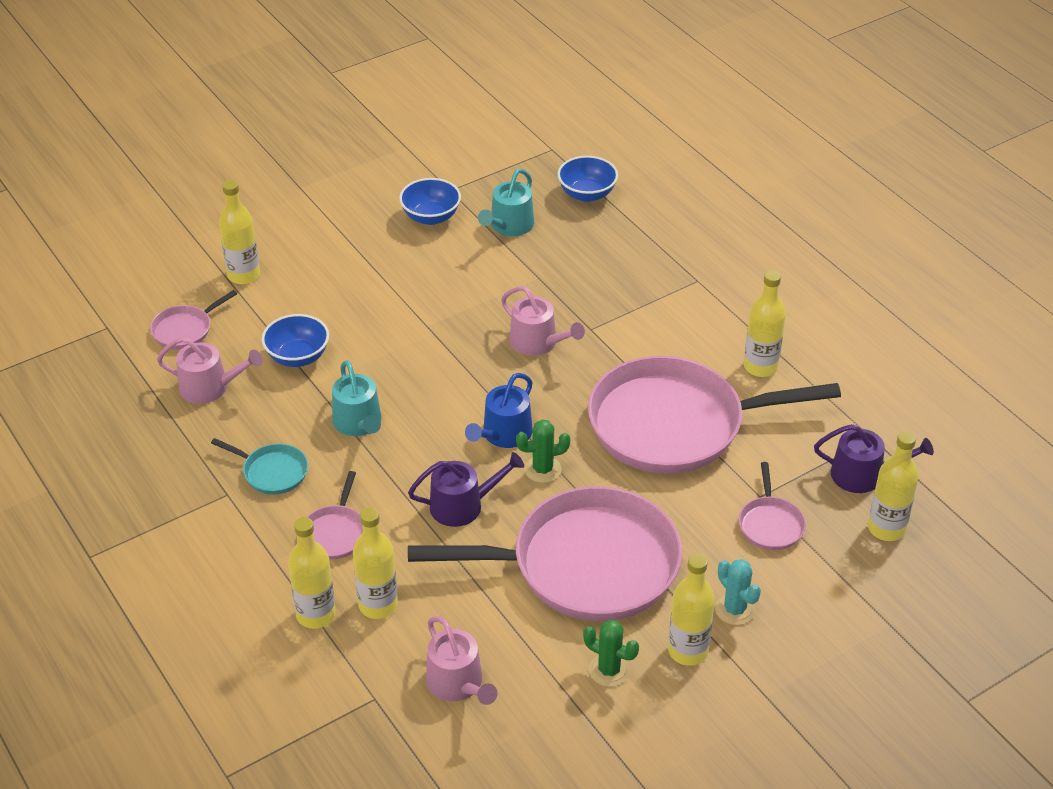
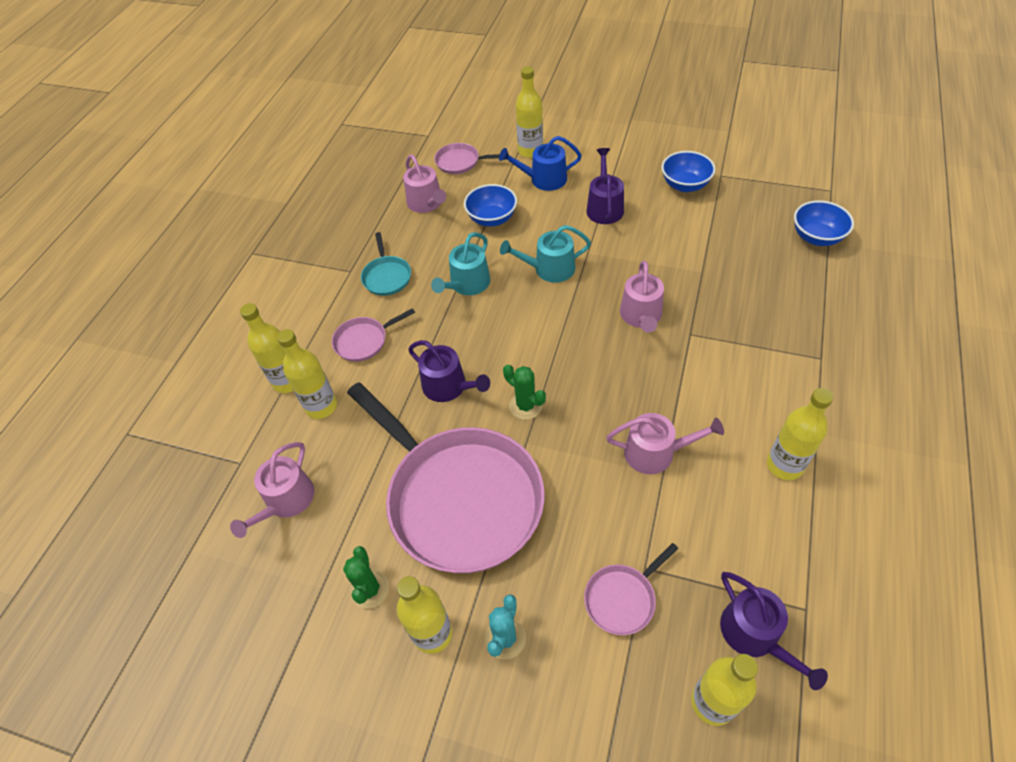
camera: 55 degrees right, 10 degrees up
(387, 279) = (604, 207): none -> purple watering can
(503, 434) = (535, 361): blue watering can -> blue watering can (543, 179)
(509, 226) = (729, 224): turquoise watering can -> turquoise watering can (549, 269)
(674, 424) = (656, 452): pink pan -> pink watering can

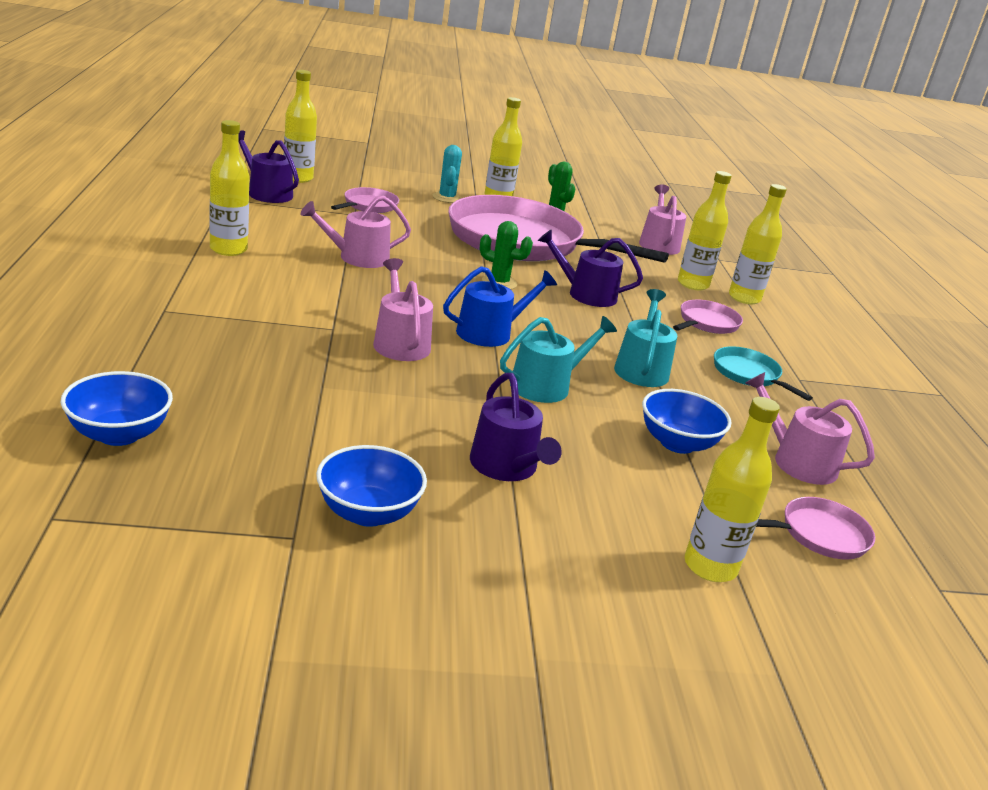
camera: 150 degrees right, 25 degrees down
(543, 179) = (642, 510): blue watering can -> blue watering can (490, 332)

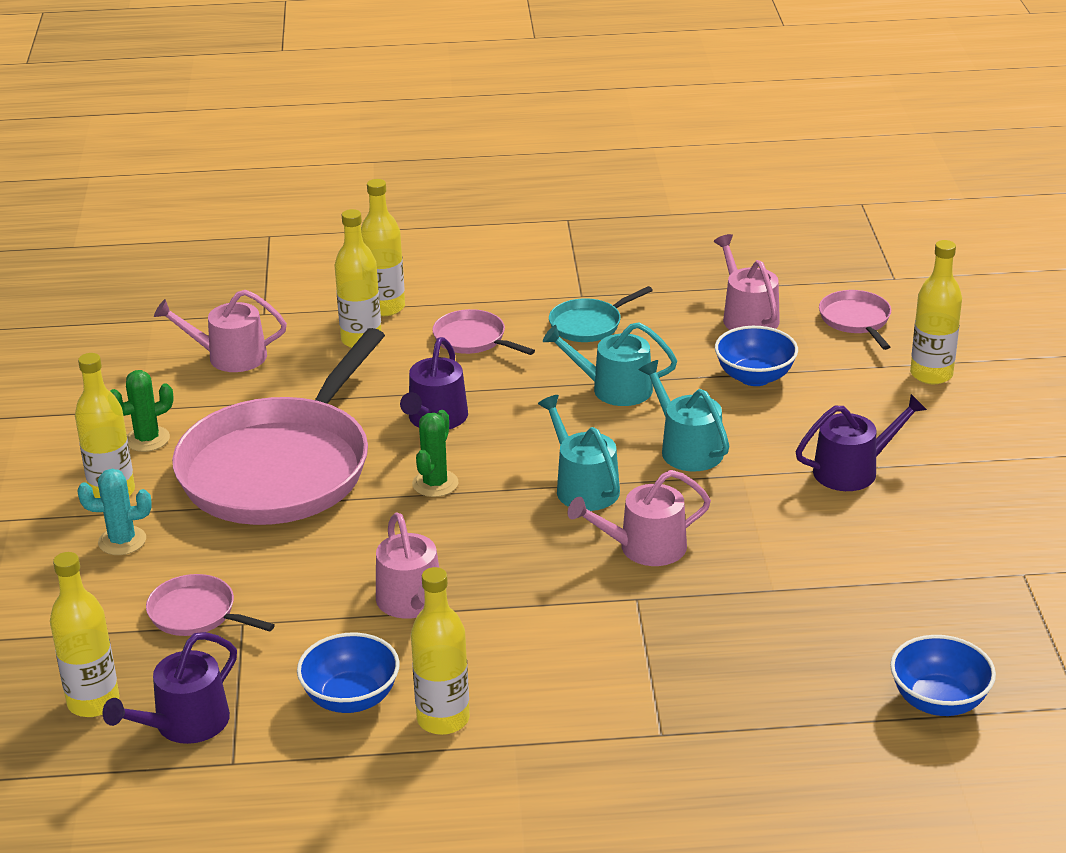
camera: 85 degrees left, 5 degrees up
(368, 513) = (967, 539): blue bowl -> blue bowl (351, 698)
(490, 332) = (583, 486): blue watering can -> turquoise watering can
(797, 461) = (747, 316): pink watering can -> pink watering can turned 120 degrees clockwise

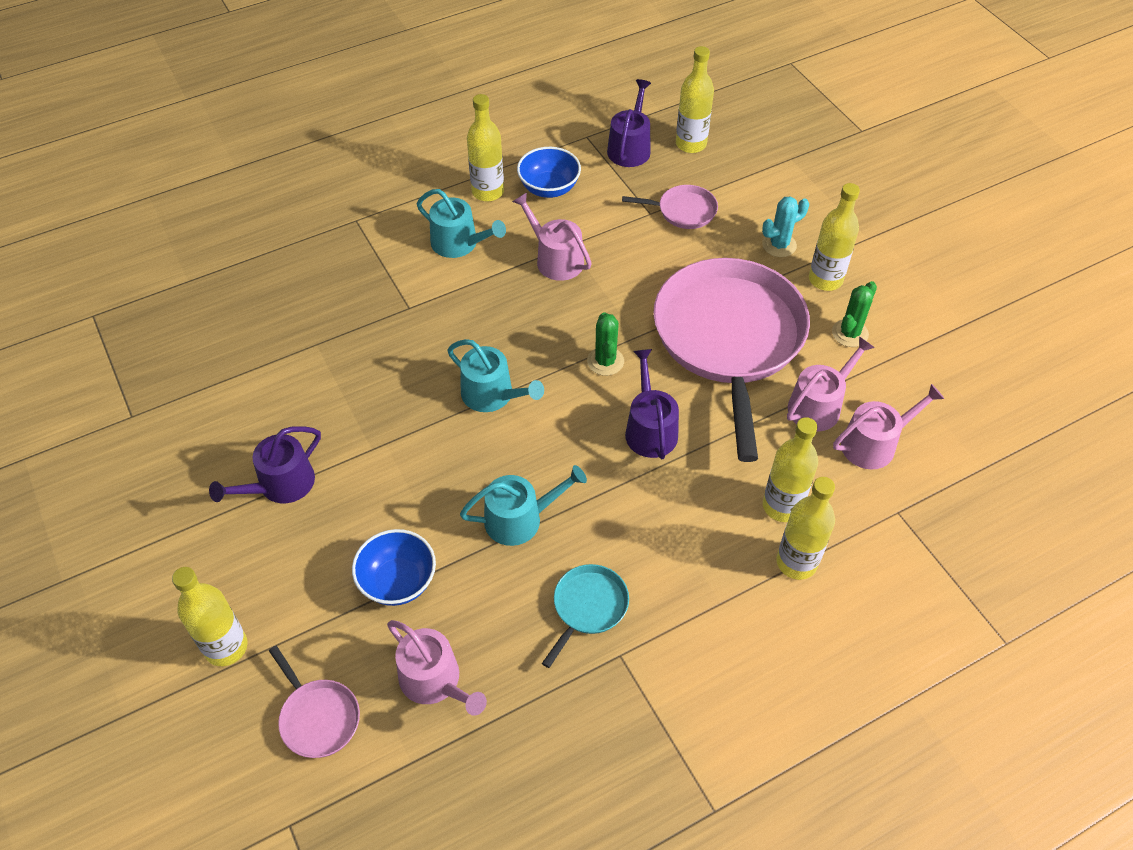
camera: 155 degrees right, 20 degrees up
(472, 339) = (684, 544): pink pan -> none
(644, 547) = (421, 352): pink watering can -> pink watering can (819, 405)
(687, 448) = (427, 464): turquoise watering can -> turquoise watering can (459, 243)
(938, 701) = (187, 291): blue bowl -> none

